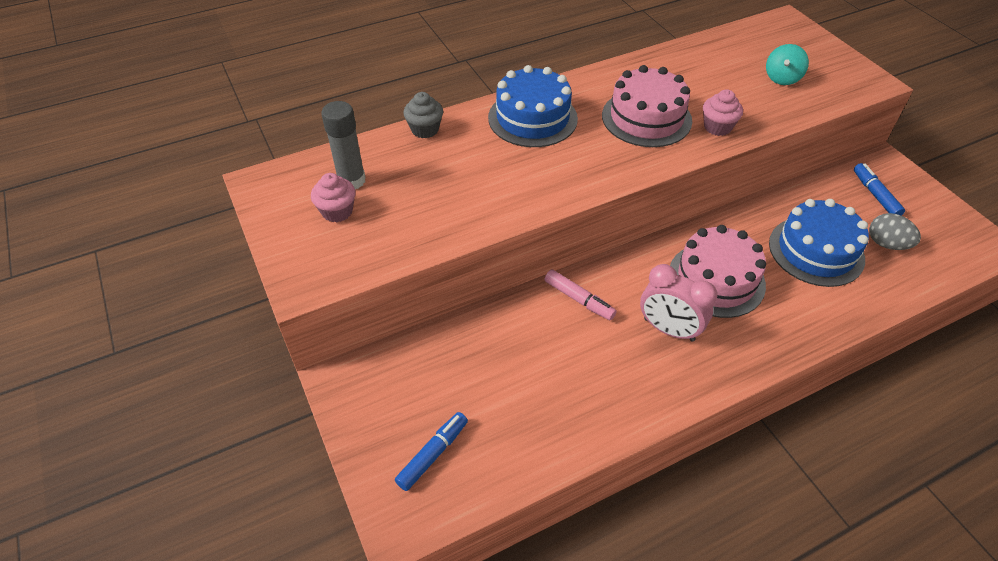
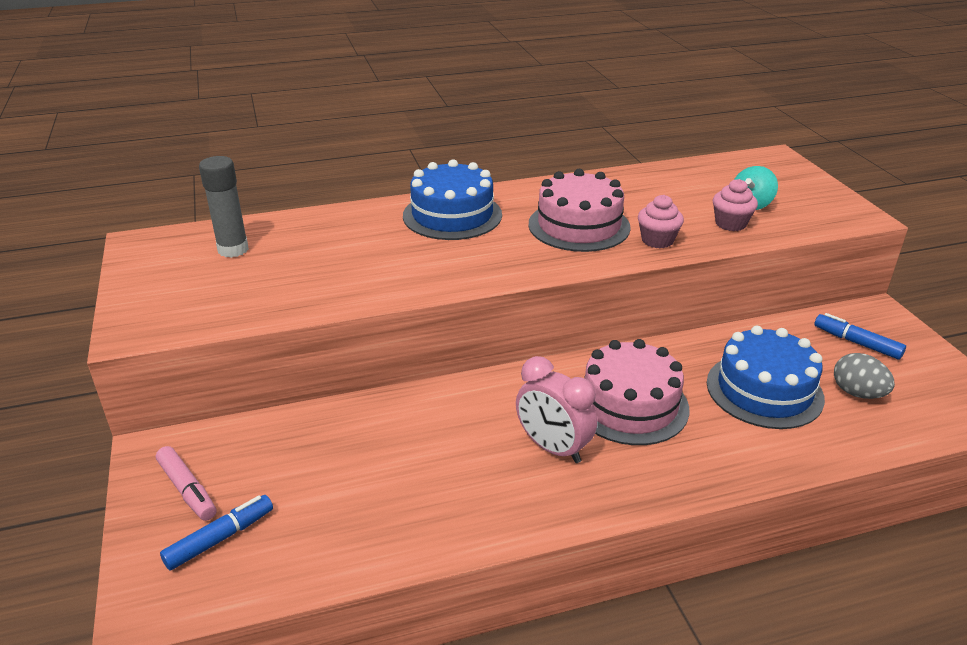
camera: 10 degrees right, 15 degrees down
(337, 211) = (203, 273): pink cupcake -> pink cupcake (730, 224)
(425, 129) = (332, 215): grey cupcake -> none
(579, 299) = (458, 405): pink marker -> pink marker (187, 489)
(875, 195) = (857, 343): blue marker -> blue marker turned 45 degrees counterclockwise

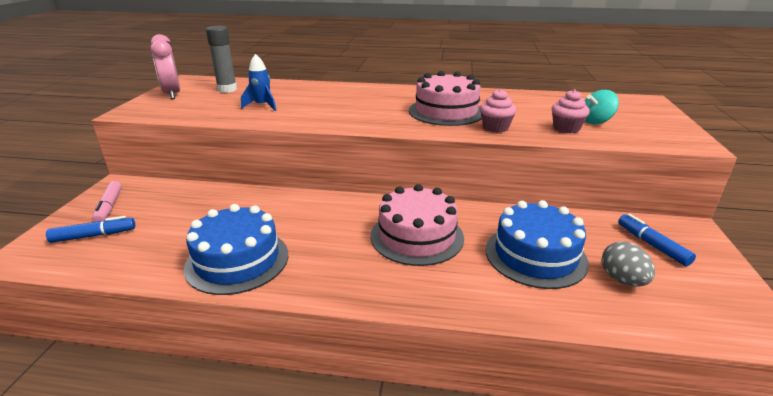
camera: 25 degrees right, 5 degrees down
(328, 271) = (262, 106): none -> blue rocket
(452, 215) = (369, 94): blue cake -> blue cake (237, 260)
(553, 448) = (335, 247): pink clock -> pink clock (172, 94)

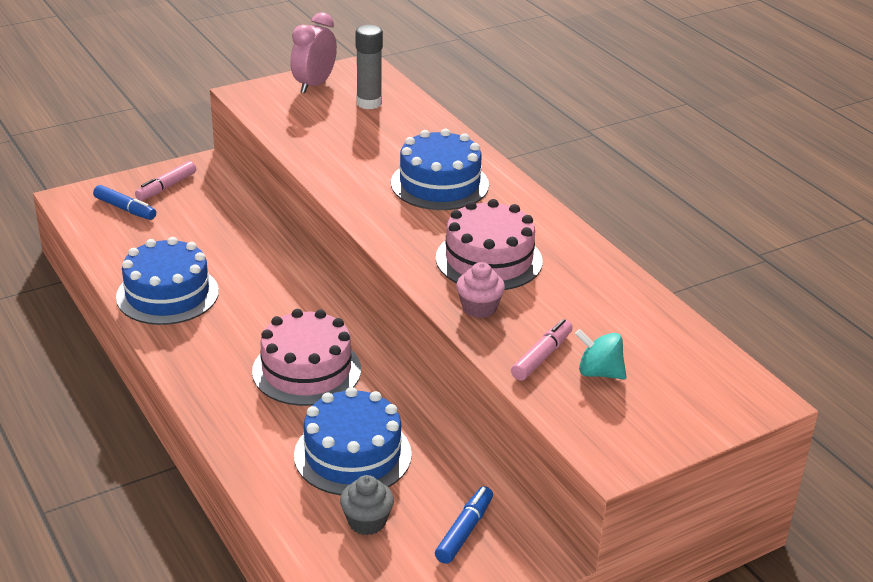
camera: 50 degrees right, 5 degrees up
(262, 106) = (352, 147): blue rocket -> none
(347, 99) = (439, 184): none -> blue cake
(566, 128) = (541, 357): pink cupcake -> pink marker
(622, 280) = (367, 522): grey egg -> grey cupcake

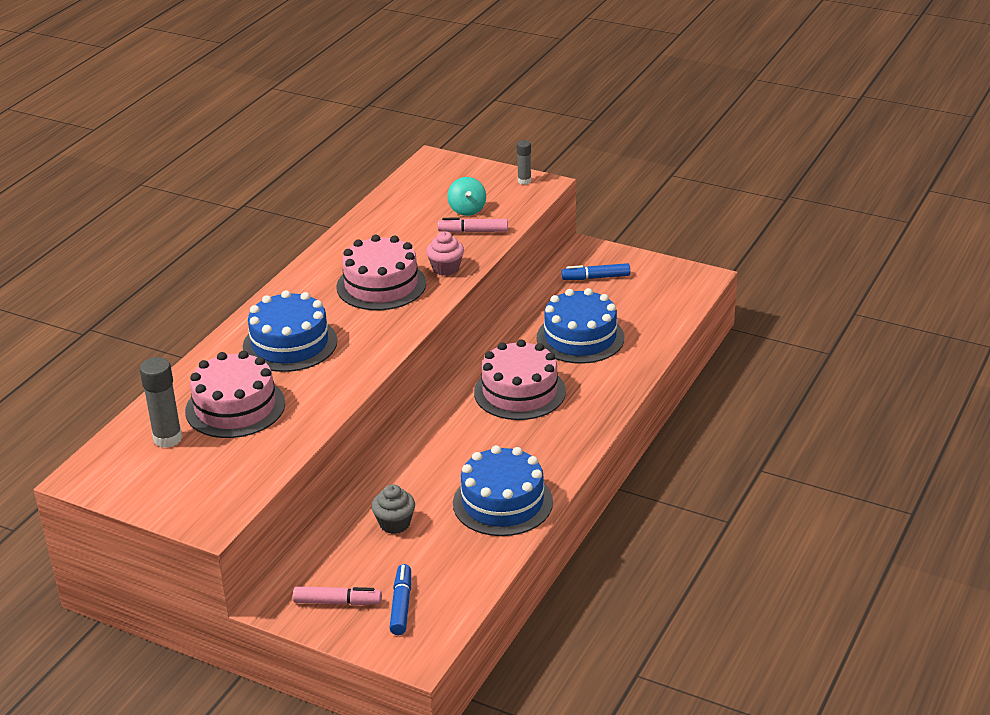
camera: 120 degrees left, 0 degrees up
(314, 85) = (153, 489): pink clock -> none
(367, 522) = (628, 310): grey cupcake -> grey cupcake (394, 523)
(375, 137) = (235, 407): none -> pink cake
(636, 449) = (524, 181): none -> grey glue stick

